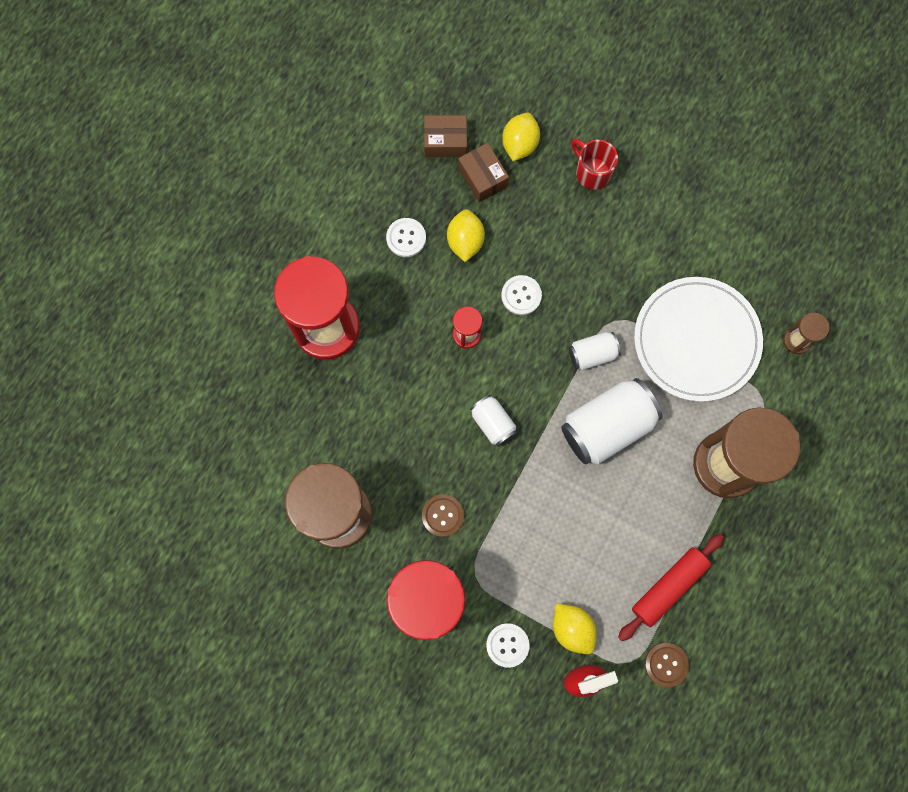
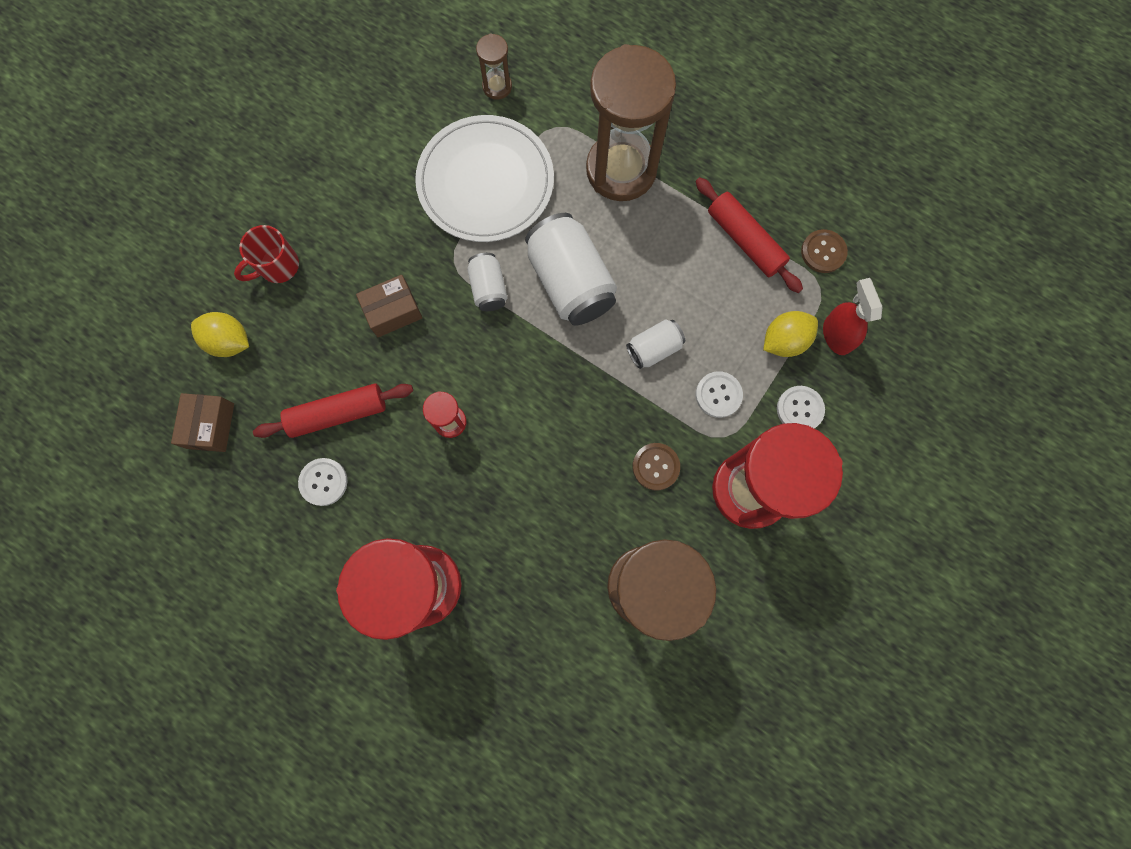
camera: 85 degrees left, 0 degrees up
(465, 241) = (338, 413): yellow lemon -> red rolling pin
(482, 177) = (263, 387): brown box -> brown box (393, 311)
(493, 423) = (556, 402): white can -> white can (654, 348)
(521, 295) = (412, 357): white button -> white button (718, 395)

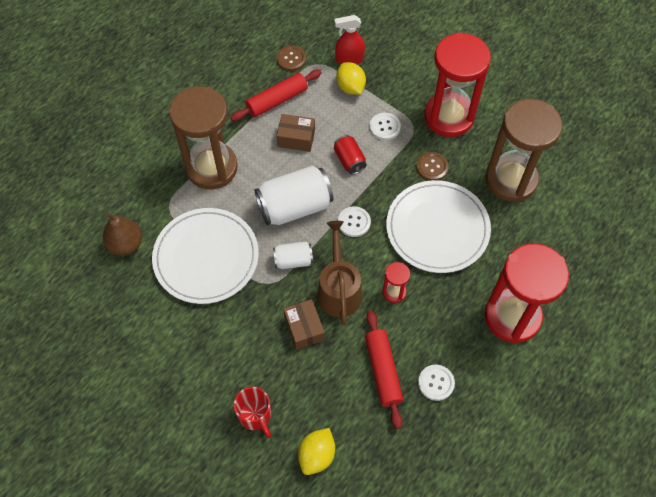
camera: 85 degrees left, 15 degrees down
(210, 426) = (387, 470): brown box -> brown box (296, 138)
(449, 350) = (339, 289): none -> brown watering can
(497, 87) = (126, 244): brown hourglass -> brown pear
(553, 477) = (437, 228): none -> white plate
(654, 348) = (349, 160): white can -> red can
(799, 409) = (397, 84): white button -> white button (354, 222)

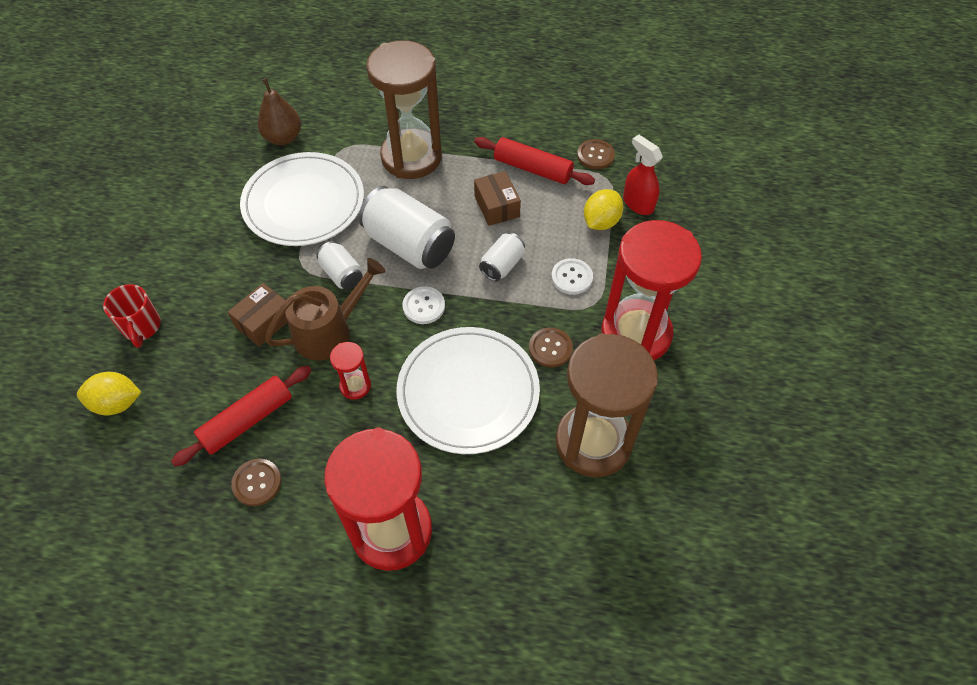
camera: 60 degrees right, 5 degrees down
(255, 415) = (141, 327): red mug -> red mug turned 45 degrees counterclockwise
(349, 160) = (502, 265): red can -> white can
(436, 383) = (257, 483): white button -> brown button

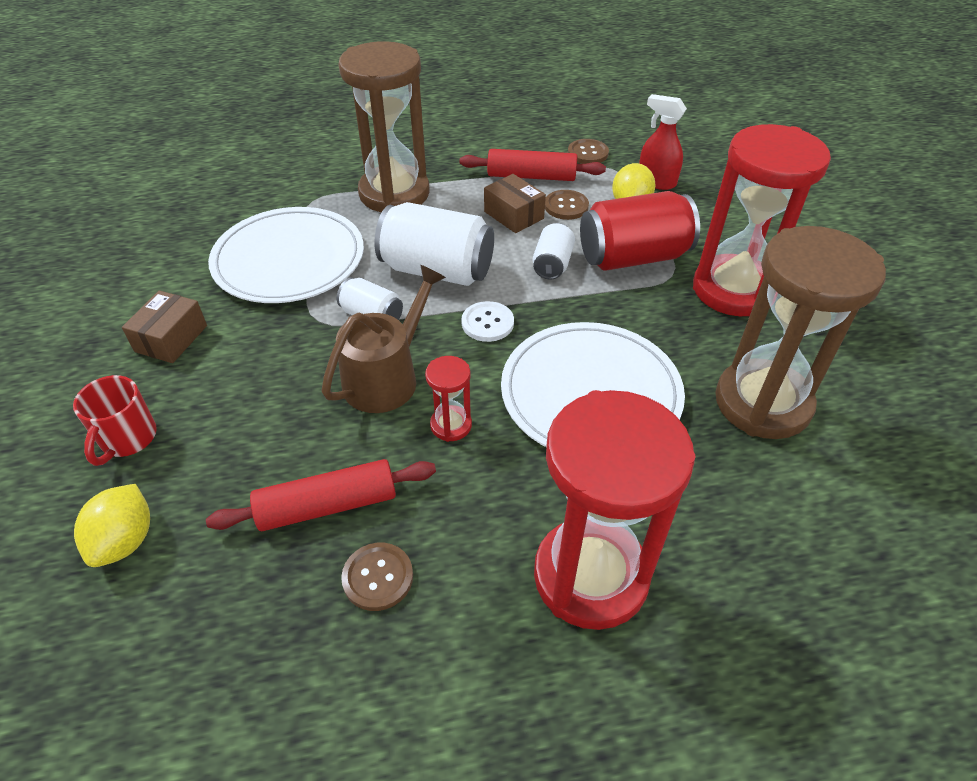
camera: 20 degrees left, 10 degrees down
(117, 403) = (125, 541): yellow lemon -> yellow lemon turned 60 degrees counterclockwise
(141, 327) = (128, 439): red mug -> red mug turned 45 degrees clockwise
(247, 420) = (327, 506): red rolling pin -> red rolling pin turned 45 degrees clockwise
(264, 322) = (297, 389): brown box -> brown box (171, 338)
(283, 138) = (234, 207): brown pear -> none
(550, 348) = (654, 326): brown button -> brown button (566, 206)
(571, 277) = (633, 257): white button -> red can

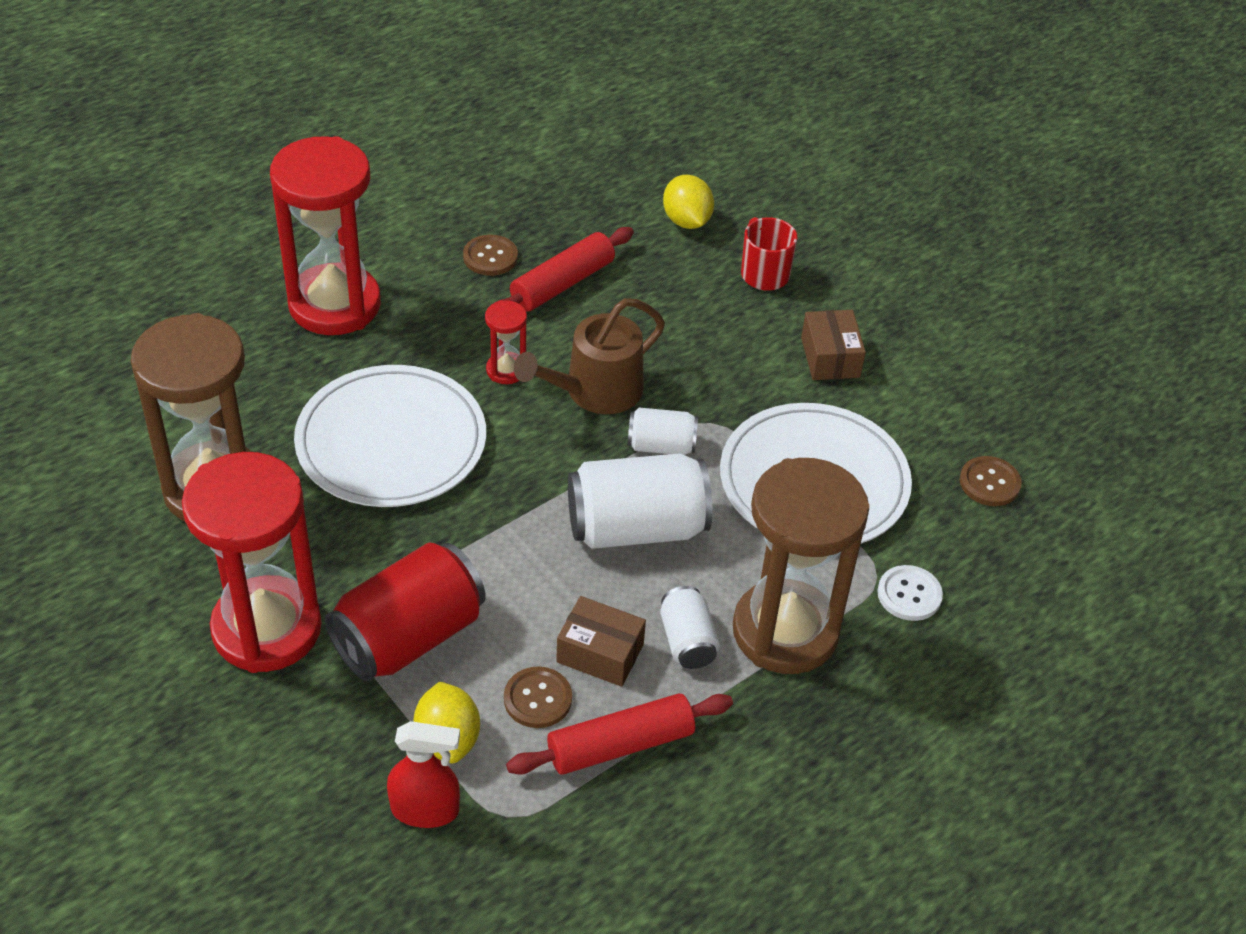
camera: 150 degrees right, 0 degrees up
(387, 377) = (595, 391): brown watering can -> brown watering can turned 45 degrees clockwise
(487, 323) = (535, 481): white button -> white button (909, 594)
(552, 264) = (506, 587): white can -> white can (687, 641)
(588, 153) = (562, 842): brown button -> brown button (989, 483)

